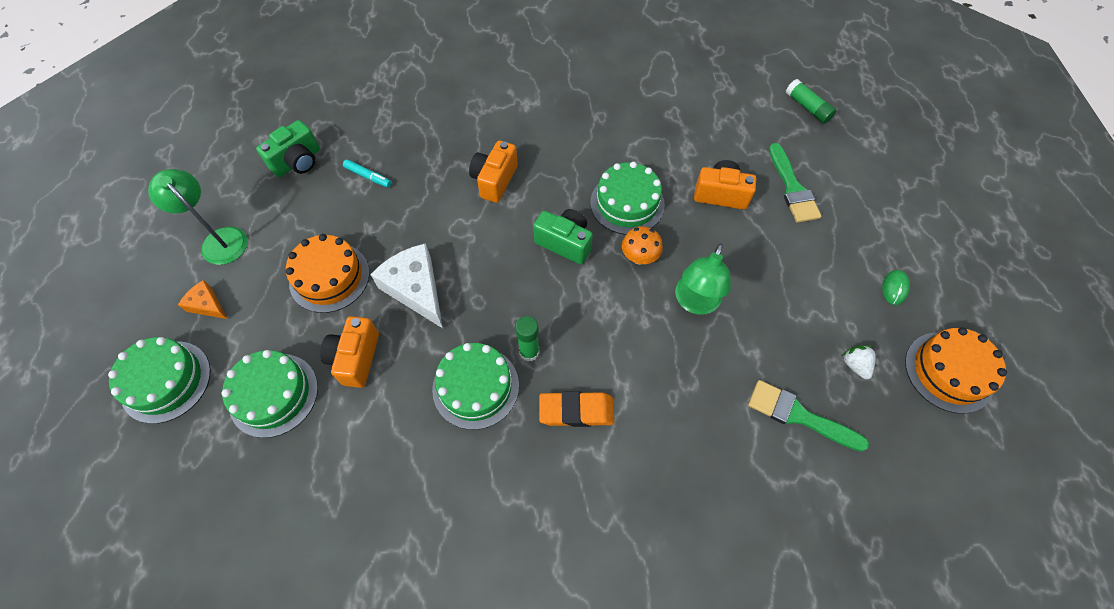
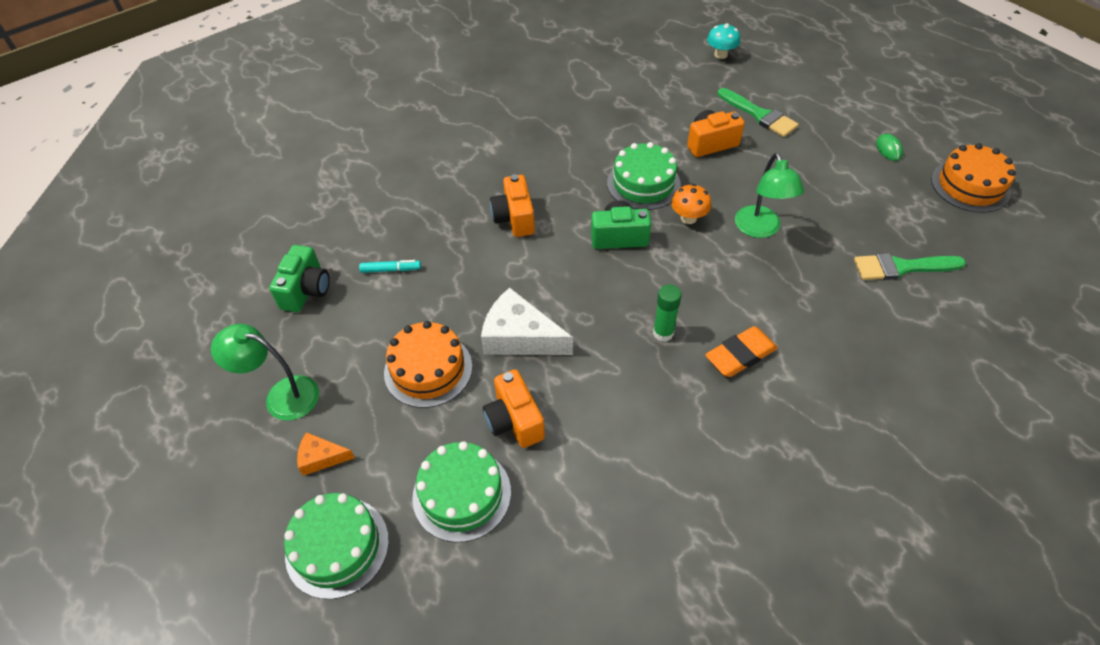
camera: 30 degrees left, 10 degrees down
(475, 387) = (642, 383): green cake -> none
(807, 107) = (721, 54): green glue stick -> turquoise mushroom
(855, 365) = (908, 213): white strawberry -> none

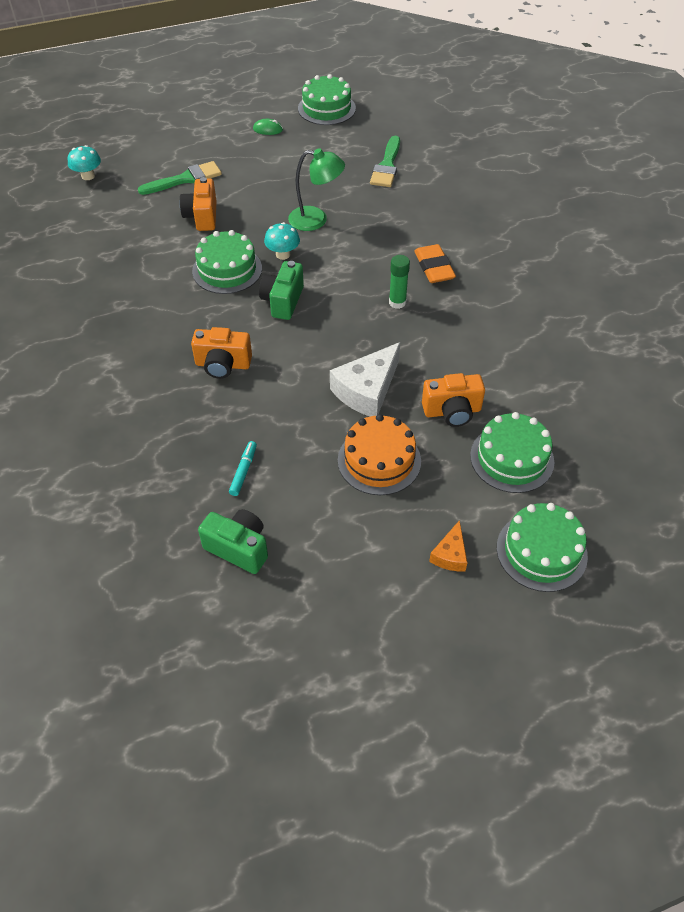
camera: 75 degrees left, 0 degrees up
(282, 395) = (369, 581): green lamp -> none
(688, 218) = (283, 254): orange mushroom -> turquoise mushroom
(970, 186) = (326, 108): orange cake -> green cake

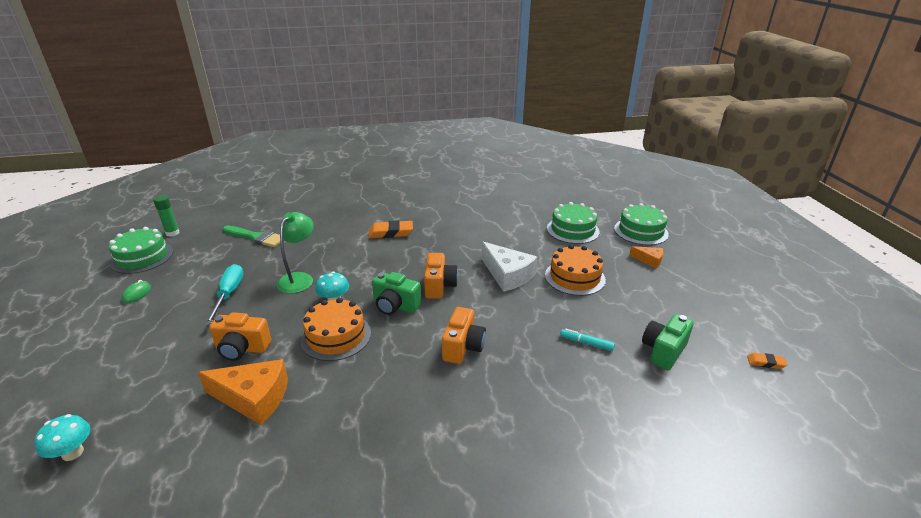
camera: 80 degrees left, 20 degrees down
(143, 242) = (253, 398): none -> orange cheese
(185, 179) = (166, 358): green brush -> none
(227, 270) = (336, 336): green cake -> orange cake
(229, 662) = (765, 363): none -> orange eraser
(278, 182) = (229, 294): none -> turquoise screwdriver
(397, 302) = (421, 252): green glue stick -> green glue stick (172, 233)
(452, 411) = (532, 244): orange camera -> orange camera (439, 286)

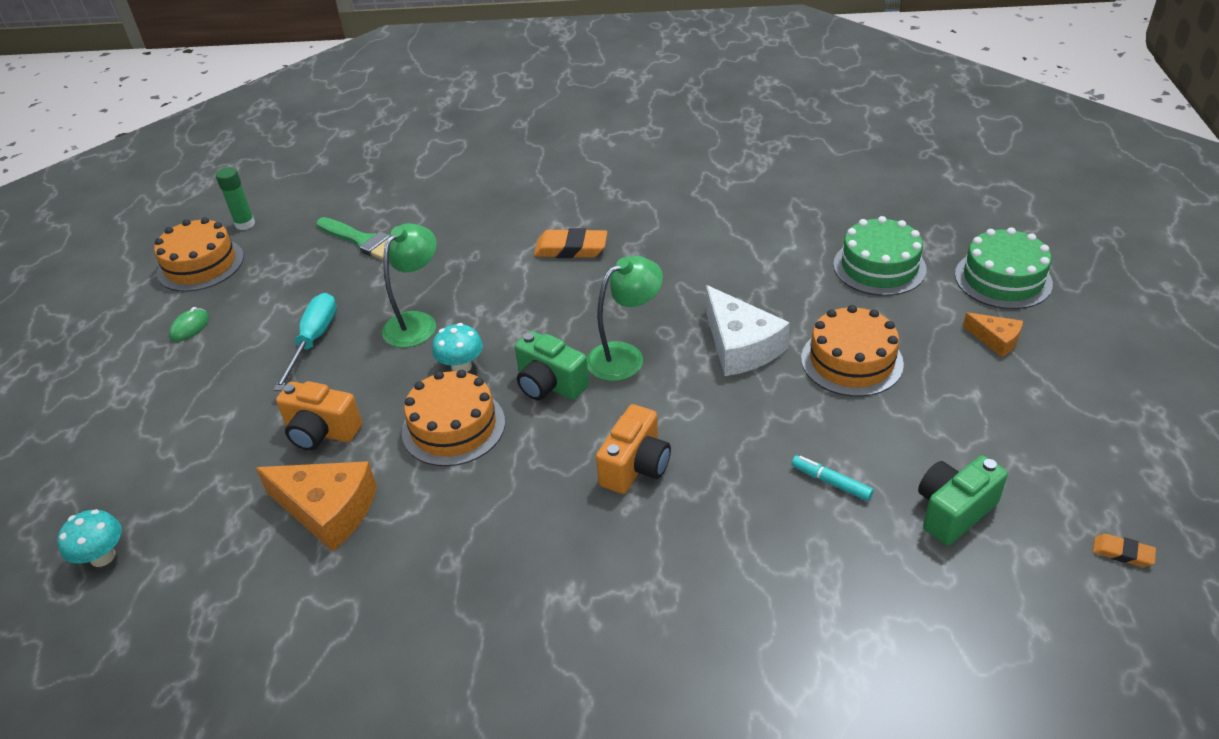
camera: 15 degrees right, 10 degrees up
(142, 257) = (200, 264): green cake -> orange cake
(439, 286) = (625, 356): orange camera -> green lamp

